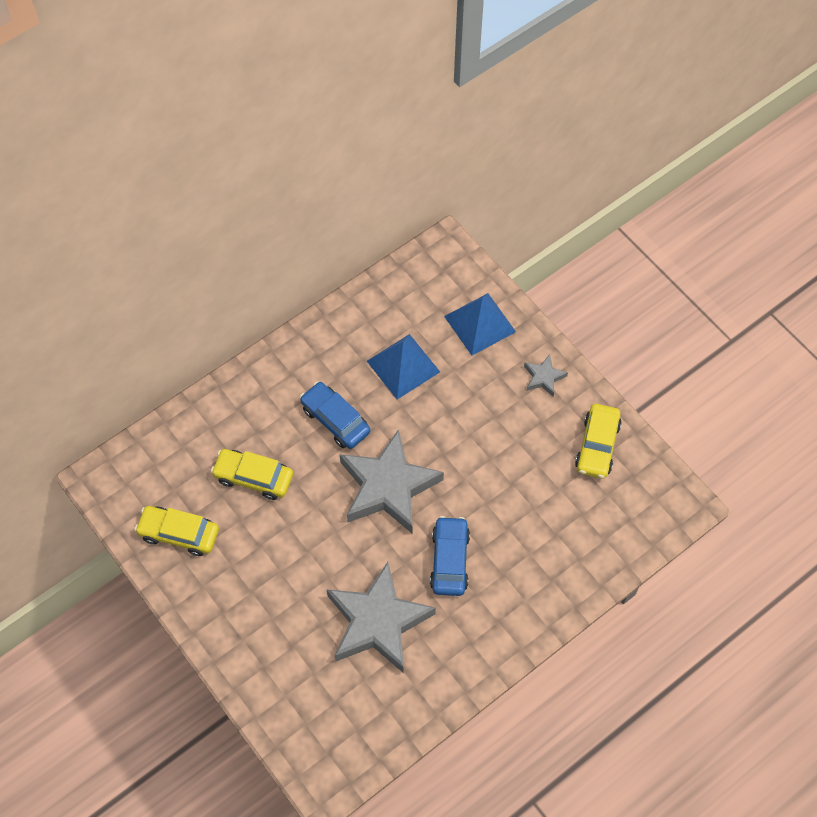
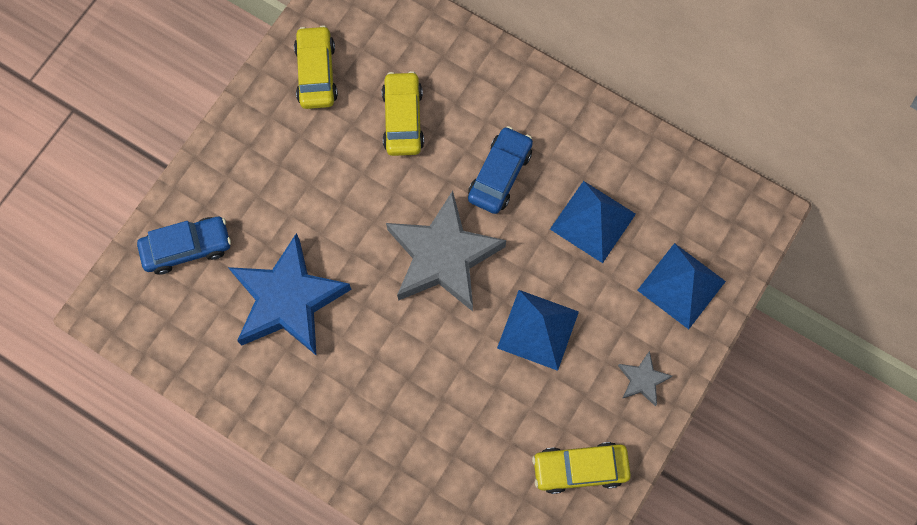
camera: 70 degrees right, 10 degrees up
(377, 622) = (288, 300): grey star -> blue star
(449, 560) = (382, 350): blue car -> blue car (187, 248)
(476, 437) = (538, 329): none -> blue pyramid

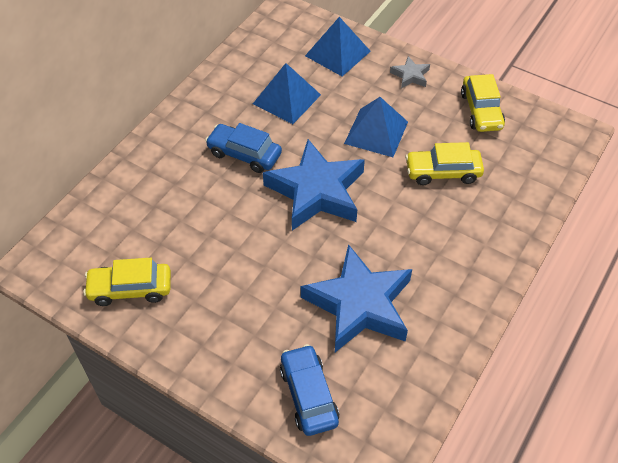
camera: 90 degrees left, 20 degrees down
(403, 119) = (186, 220): yellow car -> yellow car (443, 172)
(443, 256) = (316, 191): grey star -> blue star

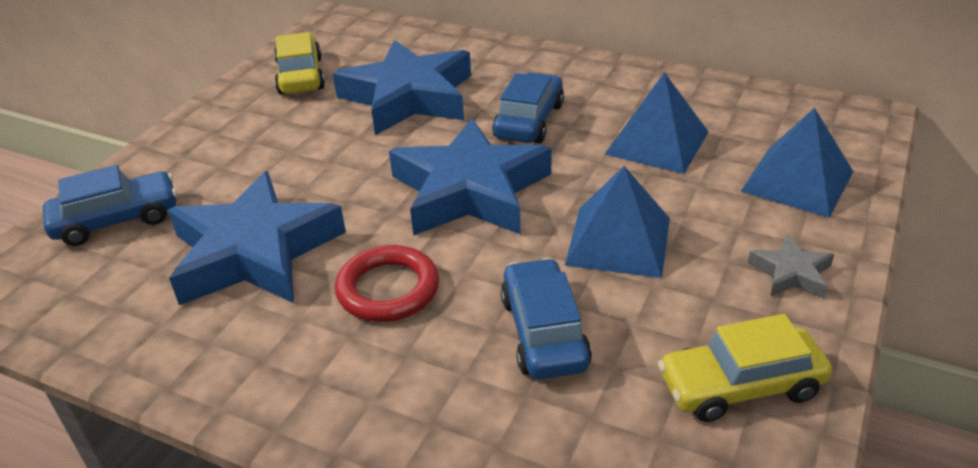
camera: 85 degrees right, 15 degrees down
(190, 218) = (408, 97): none -> blue star
(403, 235) = (388, 289): none -> red ring
(443, 172) = (544, 332): yellow car -> blue car

